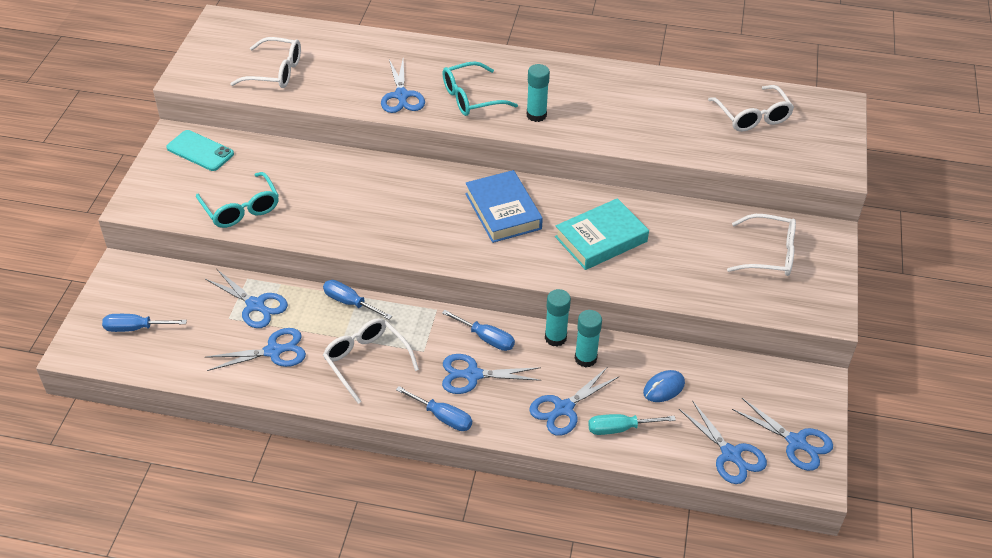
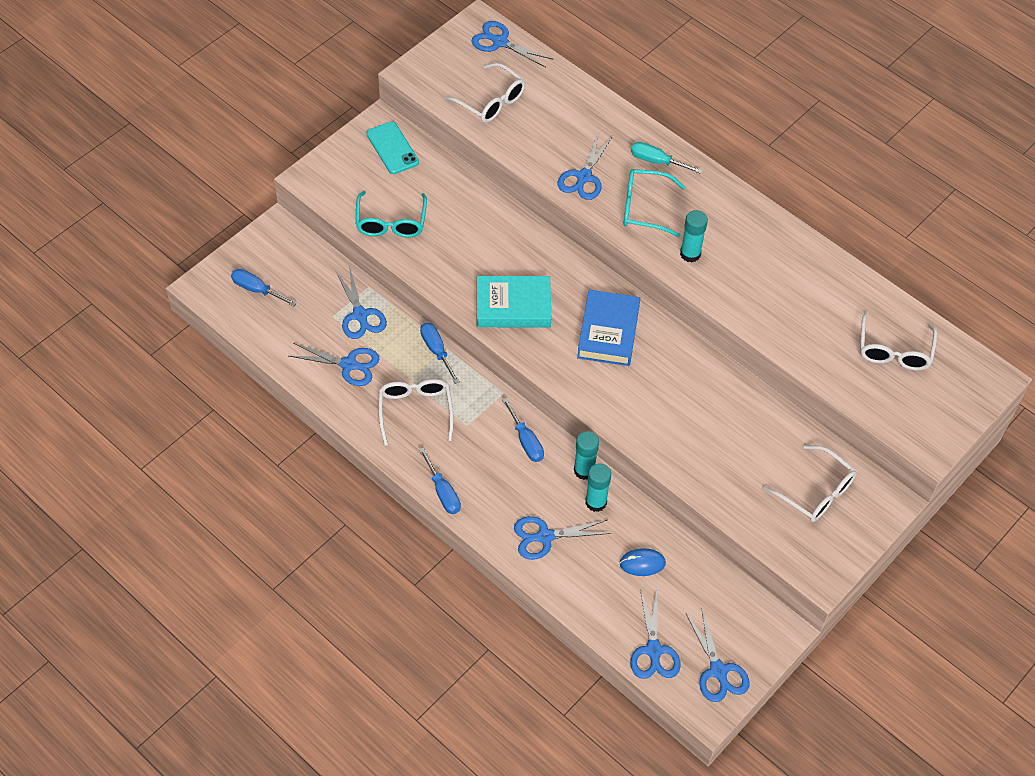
camera: 30 degrees right, 10 degrees up
(472, 375) = (491, 468): blue scissors -> blue scissors (499, 42)
(601, 239) = (674, 401): turquoise book -> turquoise book (513, 306)
(620, 428) = (578, 578): turquoise screwdriver -> turquoise screwdriver (657, 161)

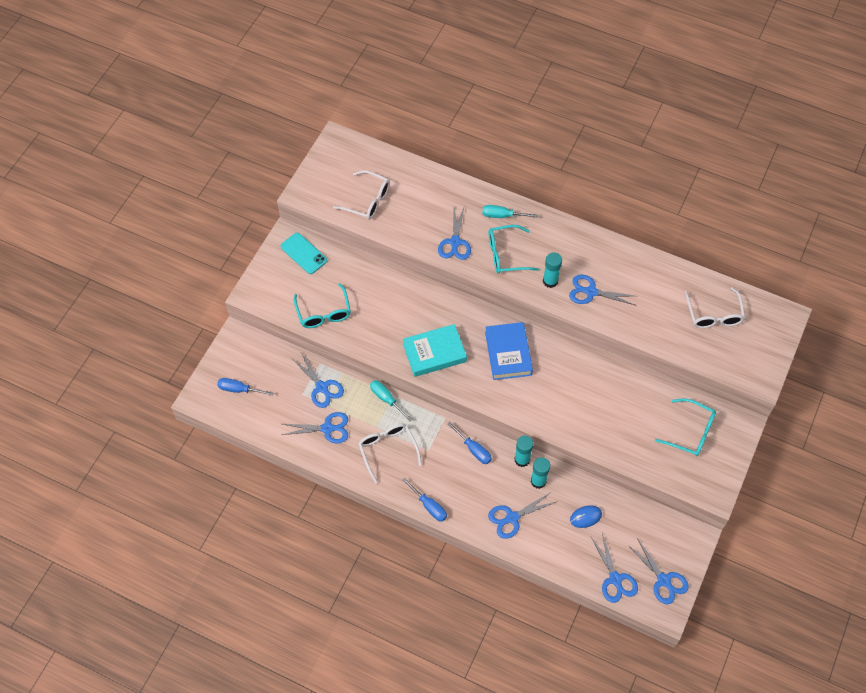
camera: 15 degrees left, 5 degrees up
(436, 351) = (386, 399): blue screwdriver -> turquoise screwdriver
(499, 42) = (357, 151): blue scissors -> blue scissors (590, 292)
(816, 492) = (691, 432): white glasses -> turquoise glasses

